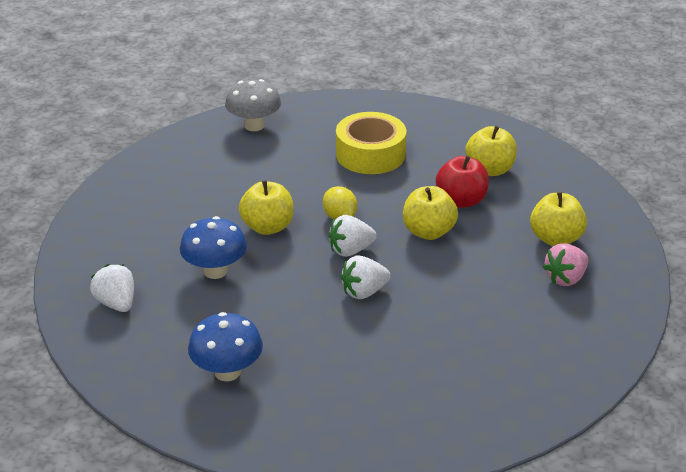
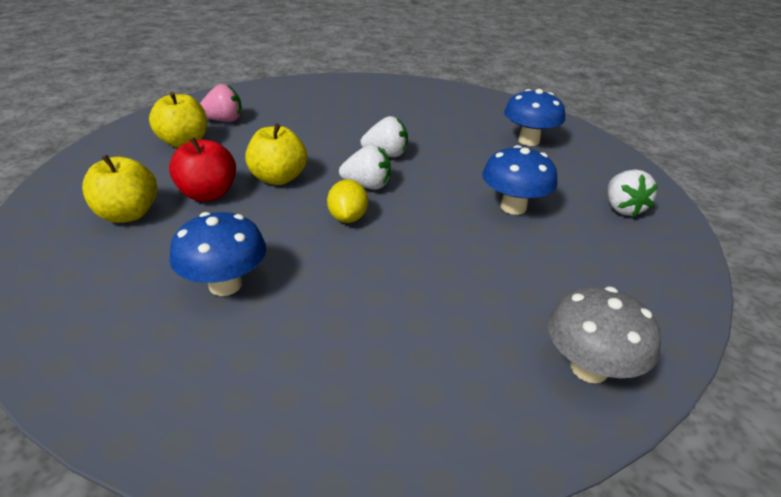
camera: 155 degrees left, 0 degrees up
(254, 125) = (342, 423): grey mushroom -> grey mushroom (589, 368)
(268, 227) = (434, 232): yellow apple -> none
(370, 154) = (225, 285): yellow tape -> blue mushroom

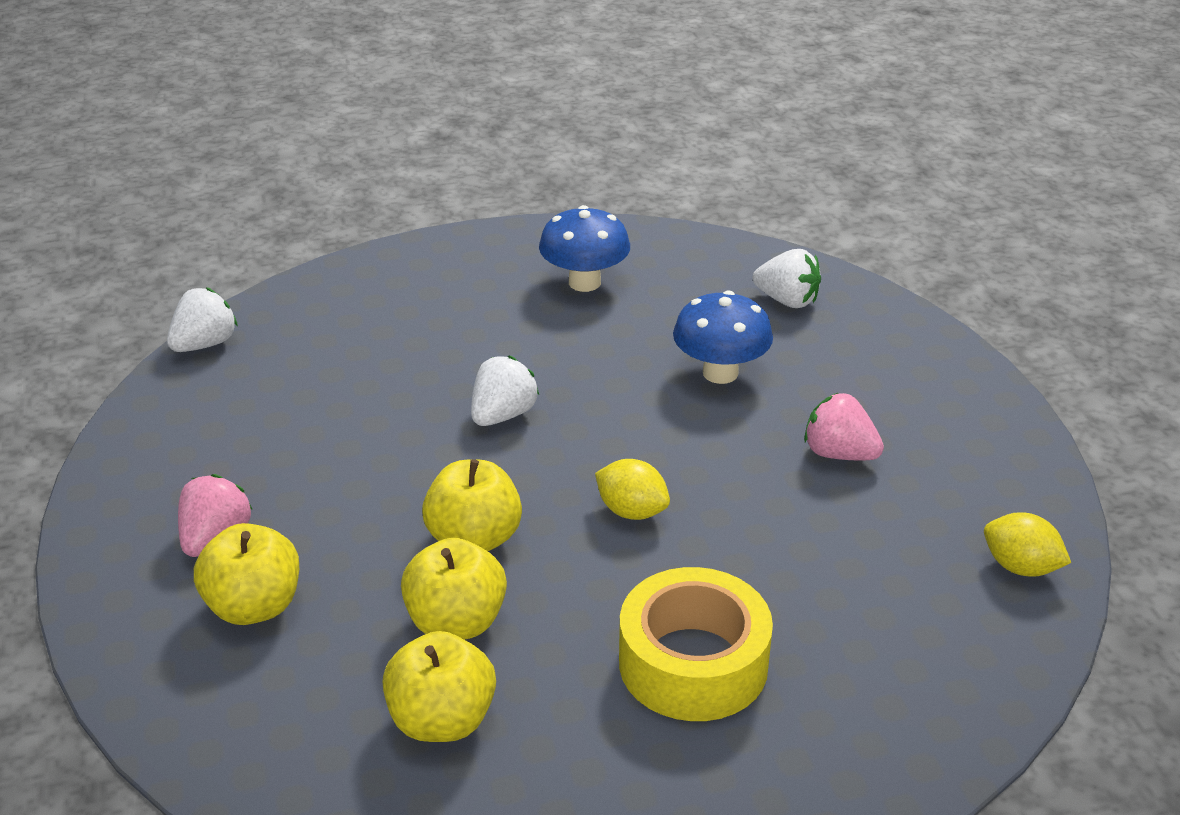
camera: 55 degrees left, 0 degrees up
(208, 194) = (456, 622): red apple -> yellow apple
(225, 285) = (693, 663): blue mushroom -> yellow tape
(367, 185) = (569, 465): white strawberry -> white strawberry (205, 344)
(468, 430) = (1020, 567): none -> yellow lemon
(494, 281) = (839, 454): none -> pink strawberry
(589, 368) = (995, 459): grey mushroom -> none

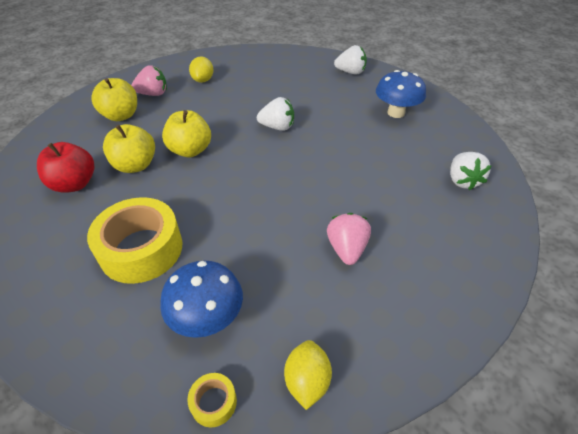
camera: 60 degrees right, 10 degrees up
(205, 344) = (259, 50): white strawberry -> white strawberry (350, 72)
(442, 720) = (74, 184): yellow apple -> red apple
(632, 511) = (240, 188): yellow lemon -> yellow lemon (203, 80)
(720, 373) = (372, 179): blue mushroom -> blue mushroom (207, 318)
(1009, 656) = (213, 402): none -> yellow tape

